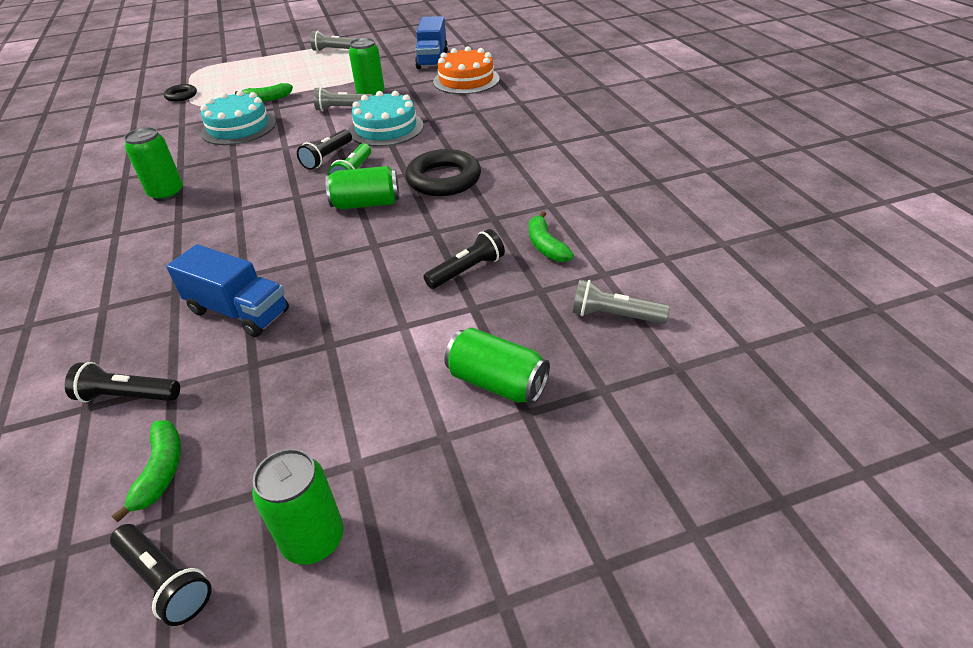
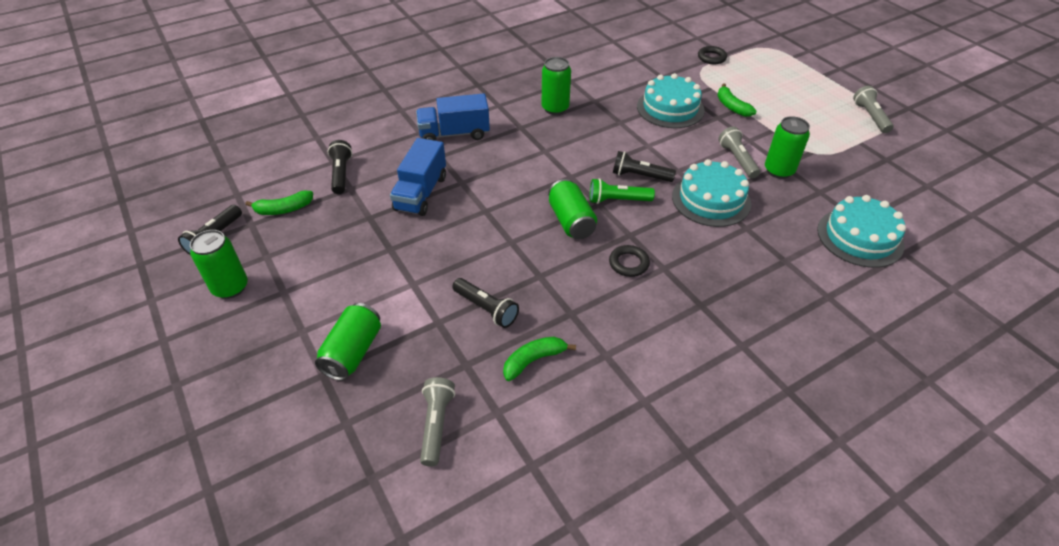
camera: 75 degrees right, 5 degrees up
(432, 59) = (899, 197): blue truck -> blue truck (454, 134)
(443, 179) = (628, 263): black ring -> black ring, size x0.54
(466, 80) = (860, 237): orange cake -> turquoise cake

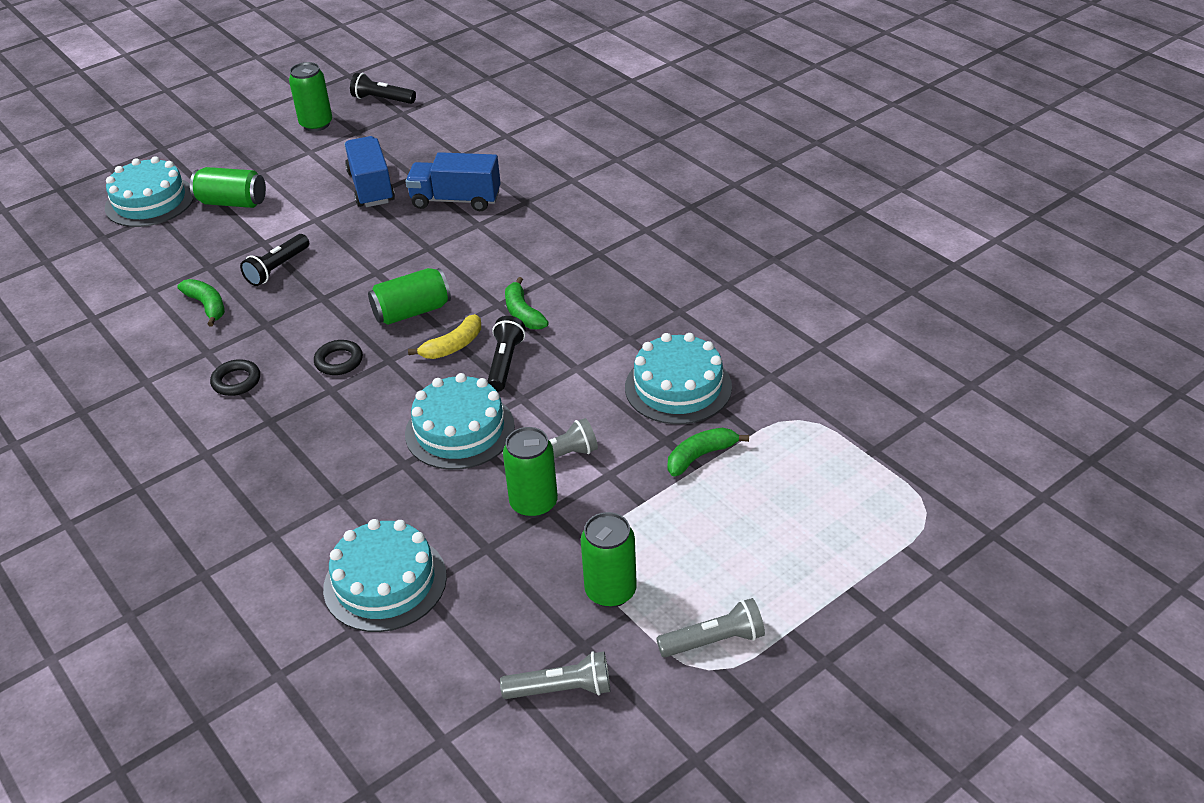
camera: 85 degrees right, 5 degrees down
(284, 209) = (424, 125): green banana -> green banana (523, 313)
(313, 434) = (150, 201): none -> turquoise cake
(341, 174) = (484, 145): black flashlight -> none
(436, 425) = (145, 260): grey flashlight -> grey flashlight (561, 689)
(454, 134) = (572, 204): blue truck -> blue truck (371, 187)
(555, 108) = (649, 277): green can -> green can (610, 591)
(618, 200) = (453, 346): green flashlight -> yellow banana
(711, 58) = (855, 434): black ring -> black ring (236, 381)

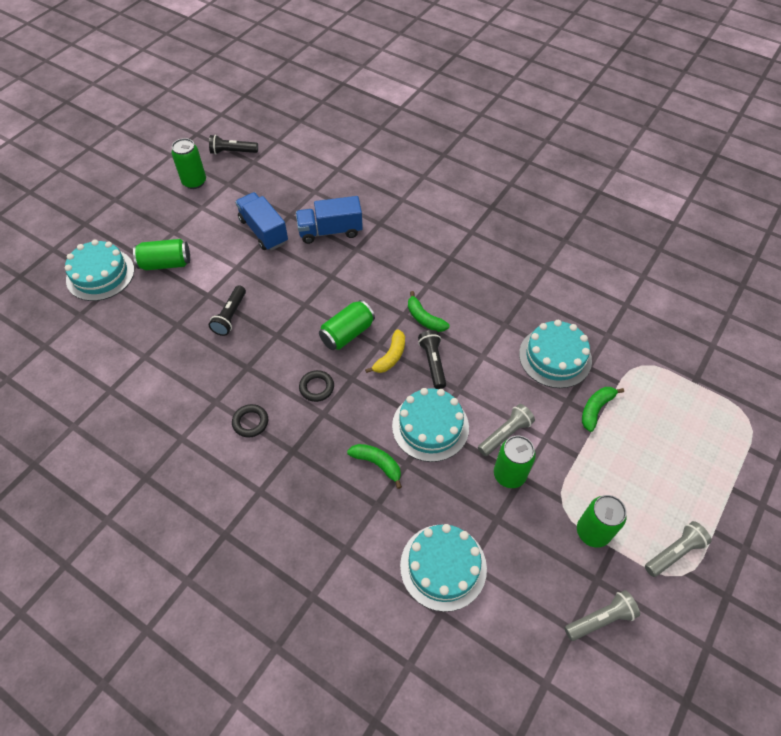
camera: 20 degrees left, 15 degrees up
(207, 306) = (194, 360): green banana -> green banana (377, 464)

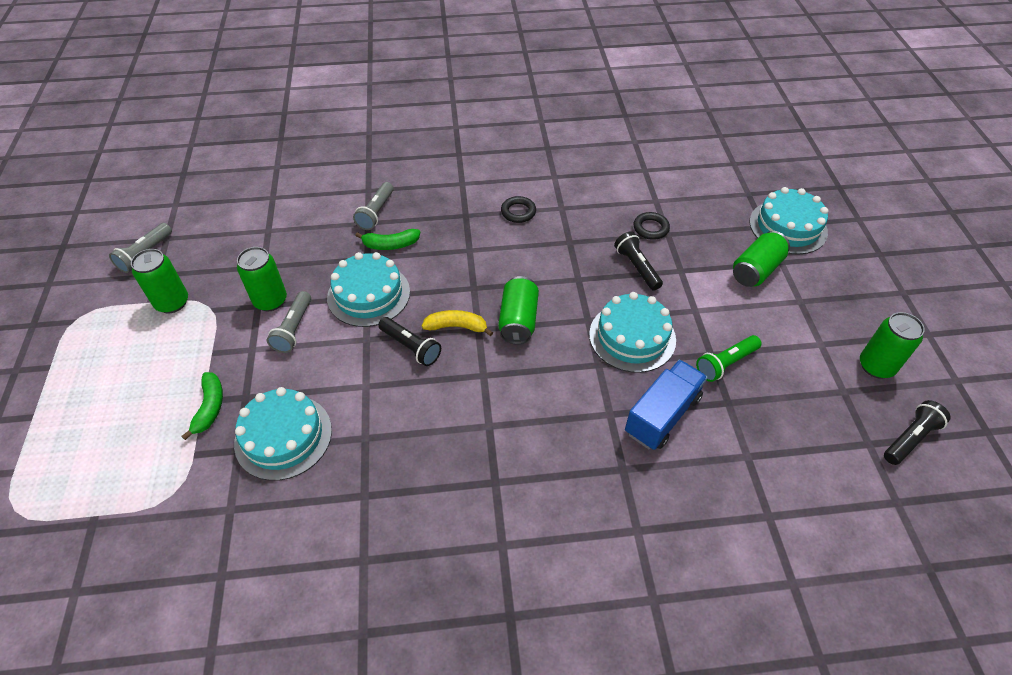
camera: 140 degrees right, 5 degrees down
(263, 231) = (725, 363): blue truck -> green flashlight
(316, 387) = (495, 263): black ring -> black ring (650, 228)
(390, 357) = (456, 326): yellow banana -> yellow banana turned 105 degrees clockwise
(424, 318) = (458, 385): green banana -> none
(443, 566) = (287, 218): turquoise cake -> turquoise cake (632, 337)
(674, 552) = (89, 329): grey flashlight -> grey flashlight (376, 212)

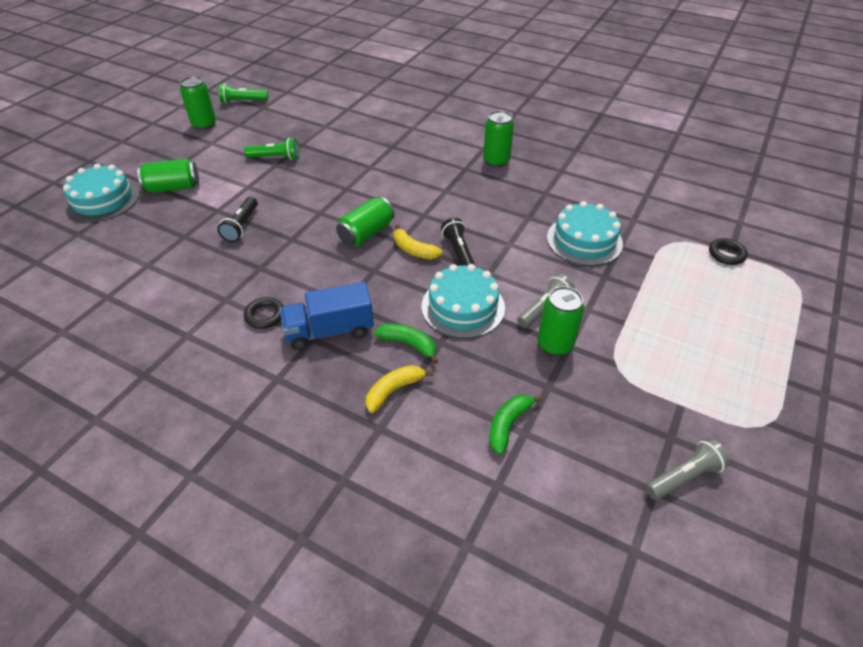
camera: 145 degrees left, 5 degrees down
(172, 303) = (656, 391): green can -> green can (496, 161)
(210, 407) = (635, 281): green banana -> green banana (508, 425)
(376, 212) = (394, 390): grey flashlight -> yellow banana
(632, 337) = (306, 191): turquoise cake -> none
(650, 228) = (188, 246): black ring -> black ring (726, 254)
(662, 415) = (343, 154): blue truck -> blue truck (330, 331)
(910, 438) = (243, 101): black flashlight -> green flashlight

